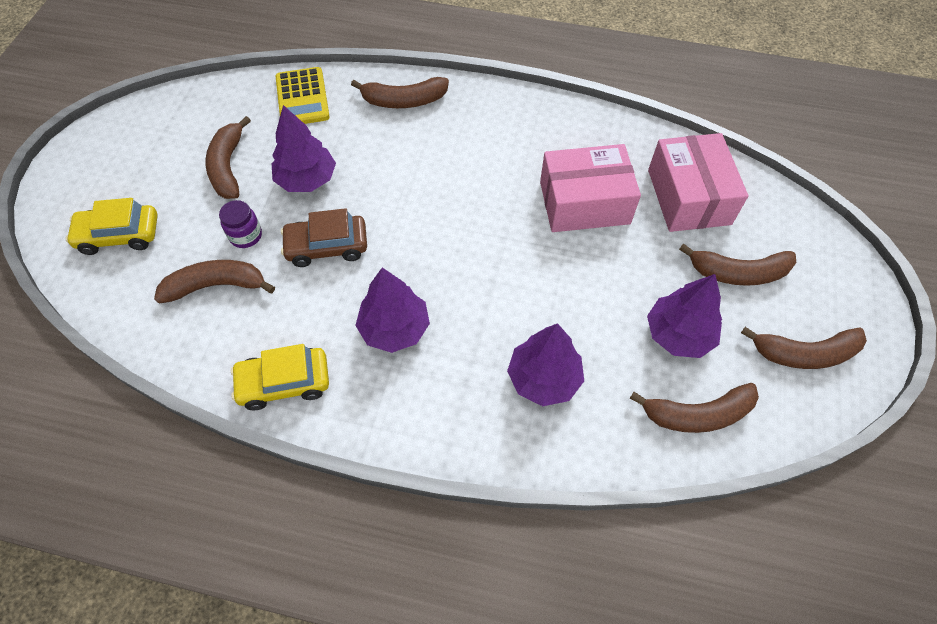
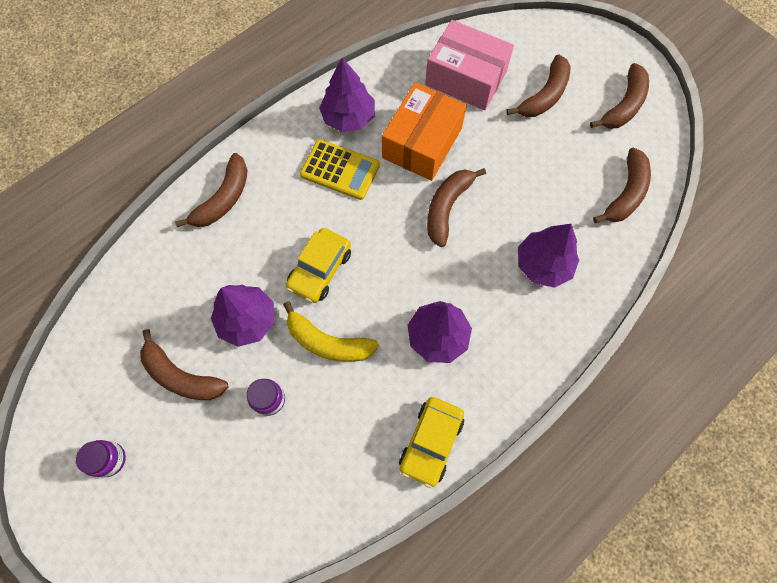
camera: 55 degrees left, 10 degrees up
(119, 235) = (186, 507): yellow car -> yellow car (320, 269)
(132, 165) = (110, 459): none -> purple jar
(216, 285) = (303, 449): brown banana -> brown banana (447, 207)
(302, 98) = (152, 273): yellow calculator -> yellow calculator (340, 170)
(327, 246) = (327, 342): brown car -> yellow banana
(584, 203) = (422, 143): pink box -> orange box
(679, 334) = (565, 162): purple tree -> purple tree (348, 117)

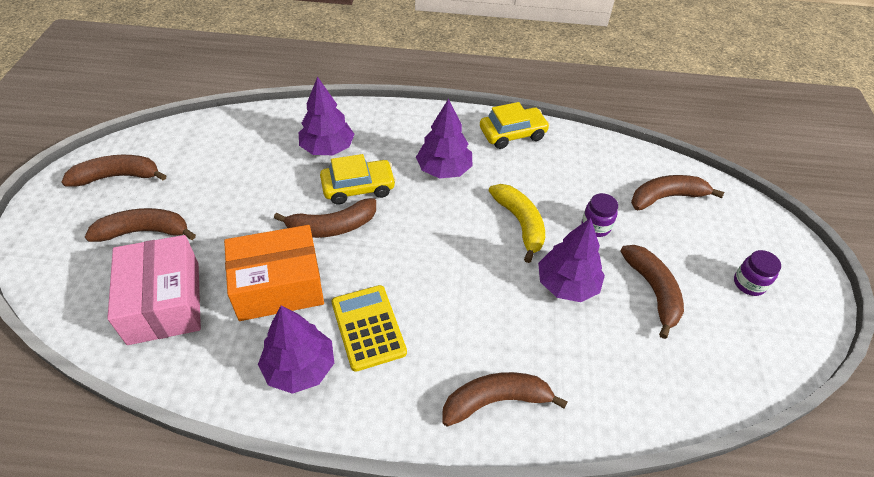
camera: 135 degrees left, 20 degrees down
(320, 269) = (474, 270): yellow car -> yellow car (358, 188)
(625, 193) = (218, 136): brown banana -> brown banana (666, 197)

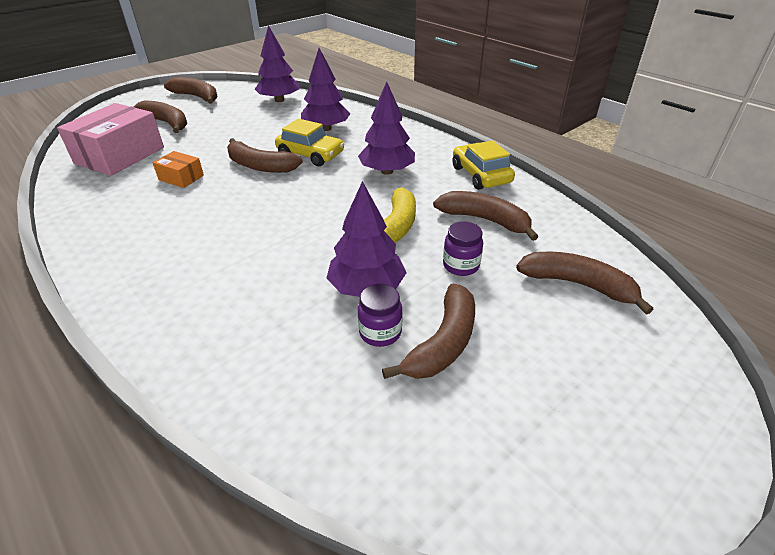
camera: 45 degrees right, 10 degrees down
(278, 285) = (181, 178): orange box -> orange box, size x0.48
(299, 367) = (119, 221): purple tree -> purple tree (279, 100)
(368, 327) = (187, 226): yellow calculator -> none
(496, 401) = (185, 321): brown banana -> brown banana (485, 220)
(512, 134) = (481, 175): yellow car -> yellow car turned 135 degrees counterclockwise
(749, 284) = (575, 411): purple jar -> purple jar (380, 332)

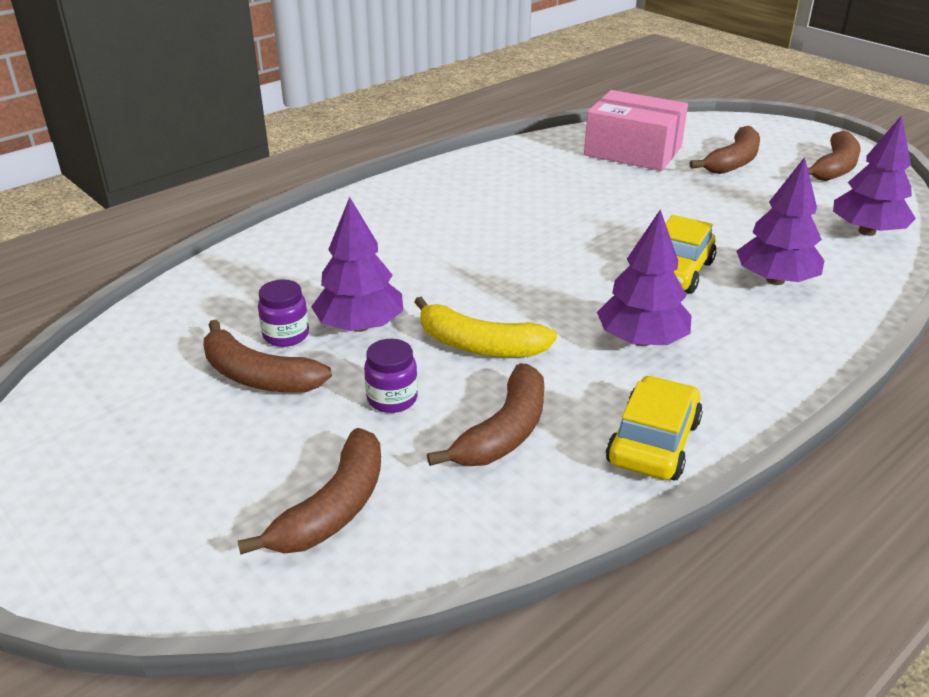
camera: 90 degrees right, 5 degrees down
(181, 178) = (588, 192): orange box -> none
(260, 166) = (630, 237): brown banana -> none
(481, 175) = (653, 442): yellow car -> yellow car turned 45 degrees counterclockwise

